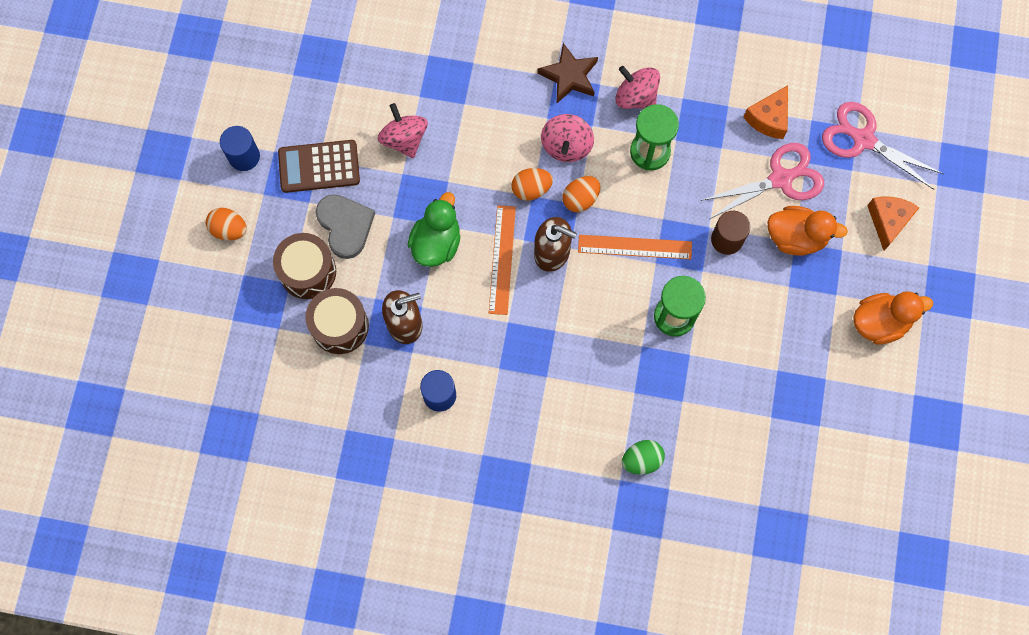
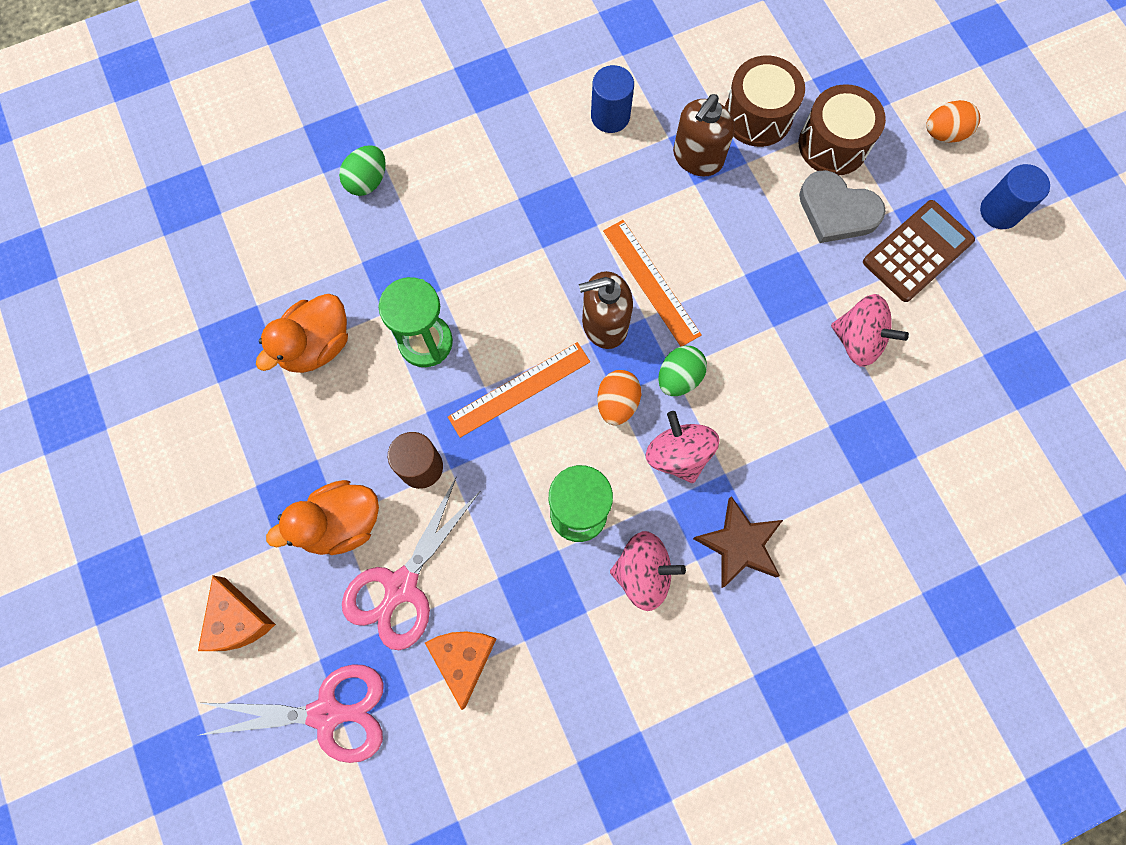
camera: 145 degrees right, 0 degrees up
(436, 243) = (732, 254): green duck -> none
(531, 189) = (679, 378): orange egg -> green egg
(880, 322) = (186, 486): orange duck -> orange duck (316, 346)

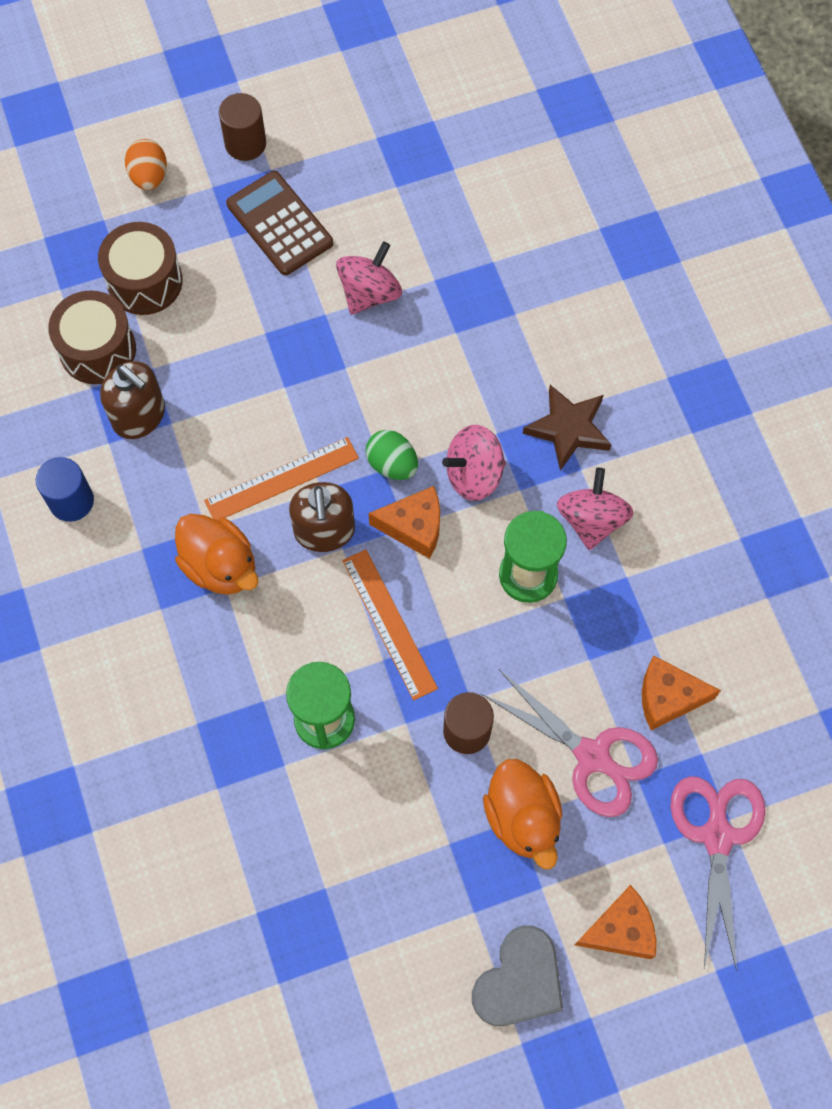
camera: 85 degrees left, 5 degrees down
(316, 346) = (315, 842): orange duck -> orange duck (220, 566)
(367, 181) = (112, 778): green egg -> none
(617, 403) = (414, 527): orange egg -> orange cheese
(837, 211) = (223, 289): grey heart -> grey heart (519, 980)
(999, 211) = (245, 143): blue cylinder -> brown cylinder

